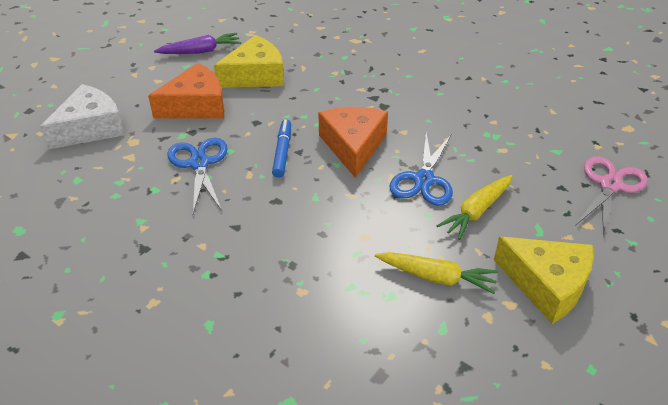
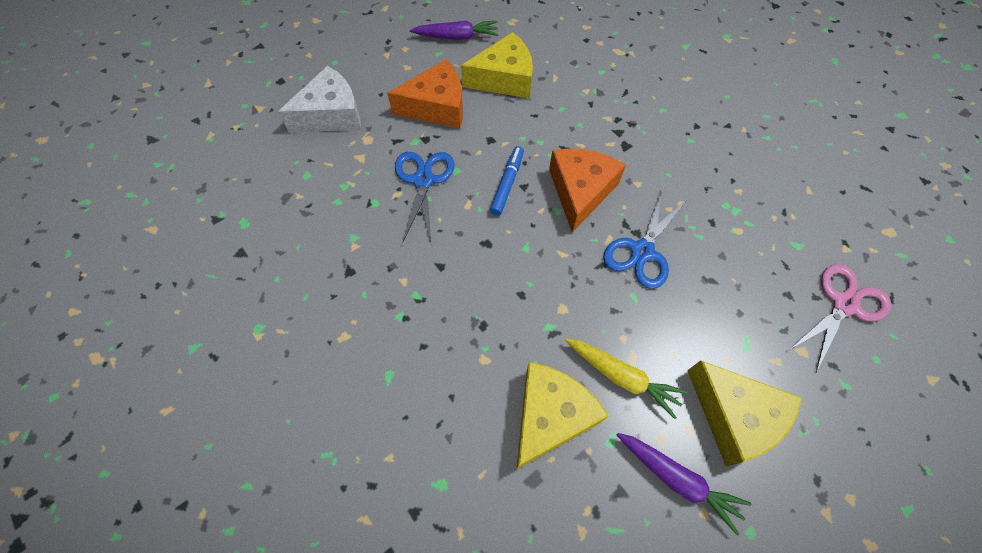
camera: 15 degrees right, 20 degrees up
(379, 322) = (550, 416): none -> yellow cheese
(476, 212) = (686, 305): yellow carrot -> none
(513, 344) = (678, 480): none -> purple carrot

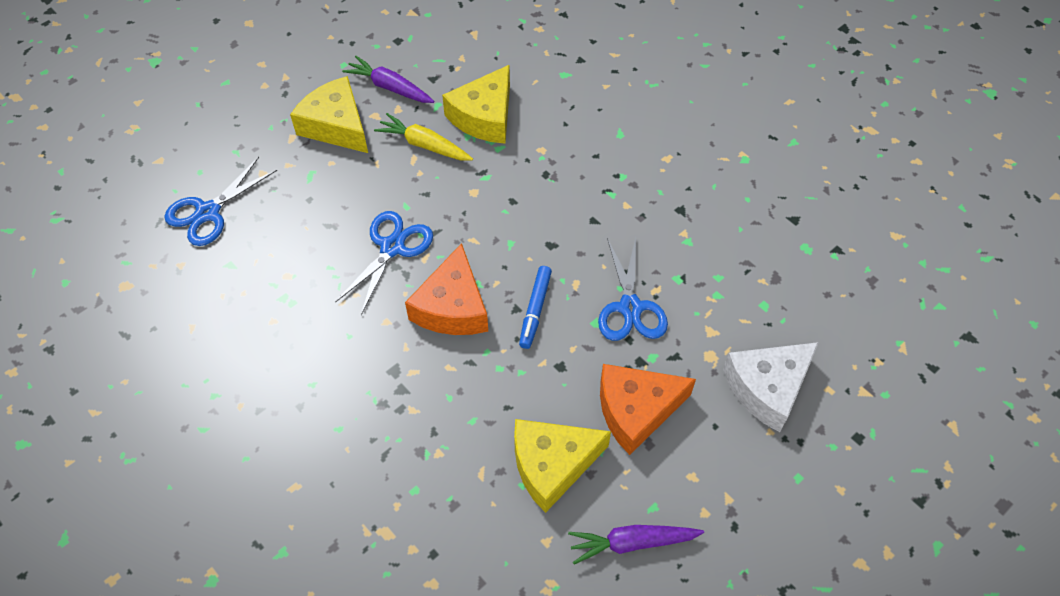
camera: 175 degrees right, 5 degrees down
(844, 304) = (208, 212): pink scissors -> blue scissors

